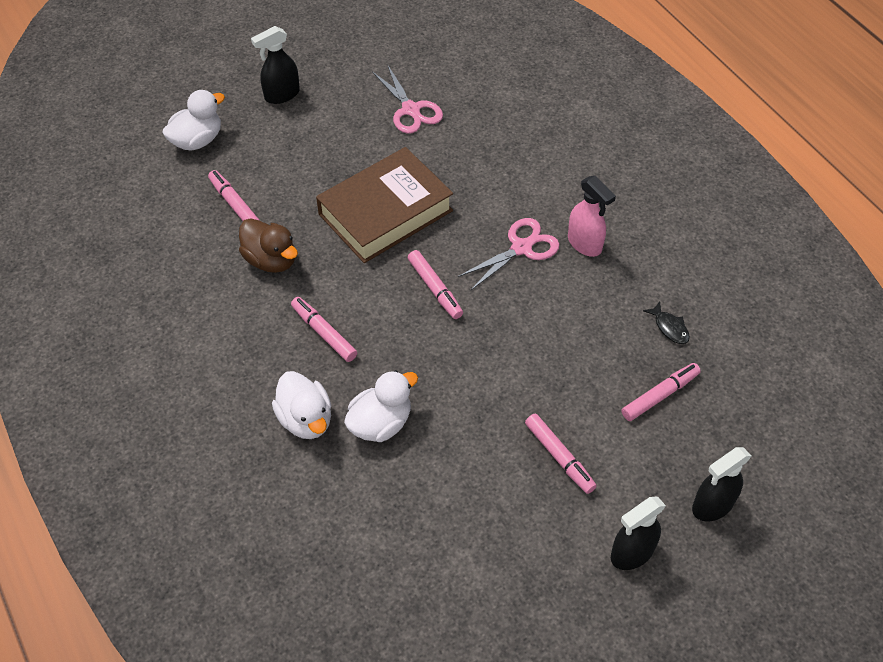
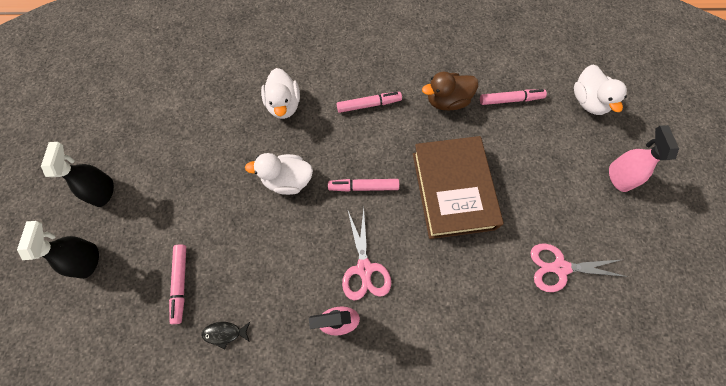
camera: 120 degrees right, 15 degrees up
(281, 95) = (619, 176): black spray bottle -> pink spray bottle
(306, 419) = (313, 69): white duck -> white duck (287, 180)
(559, 457) = (189, 189): pink marker -> none

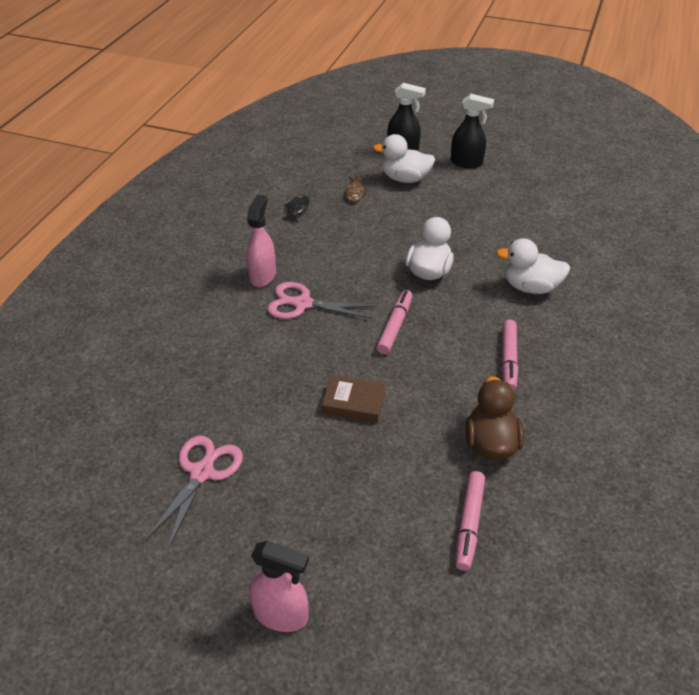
camera: 110 degrees right, 25 degrees down
(180, 283) = (355, 193): pink marker -> brown fish
(453, 190) = (354, 403): brown book -> brown book, size x0.46
(588, 101) = (431, 641): white duck -> white duck (405, 179)

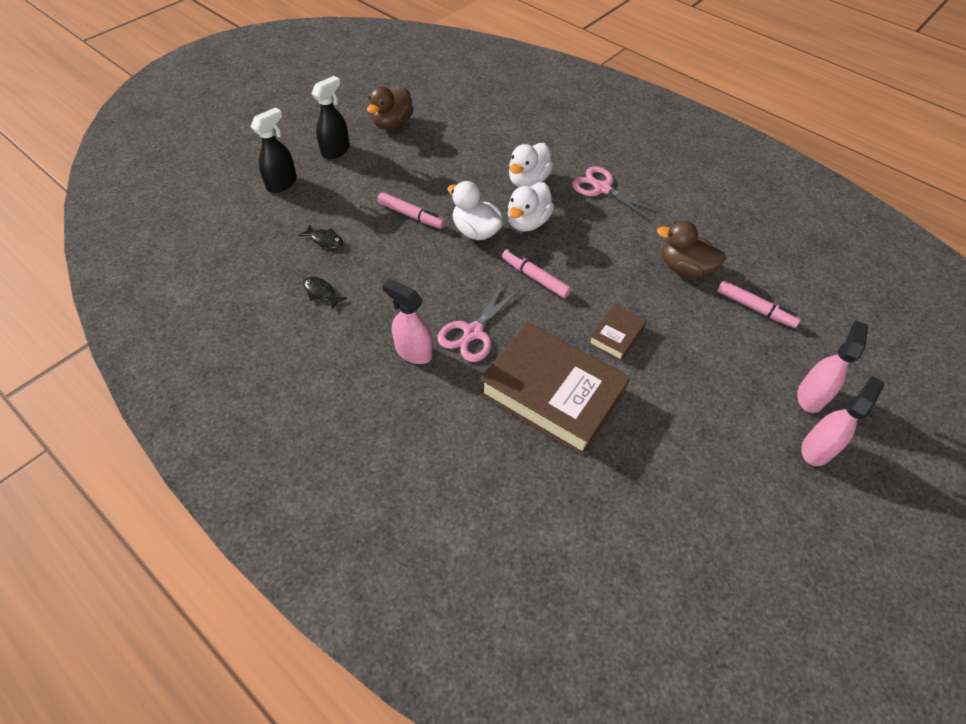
camera: 70 degrees left, 10 degrees up
(202, 473) = (663, 470): pink scissors -> pink scissors (602, 188)
(258, 372) = (552, 393): none -> brown book
(355, 193) = (325, 240): brown fish -> black fish
(357, 601) = (811, 396): none -> pink spray bottle
(405, 179) = (329, 198): white duck -> white duck (528, 222)
(508, 360) = (603, 225): pink marker -> pink marker (411, 215)
(533, 180) = (392, 124): none -> brown duck

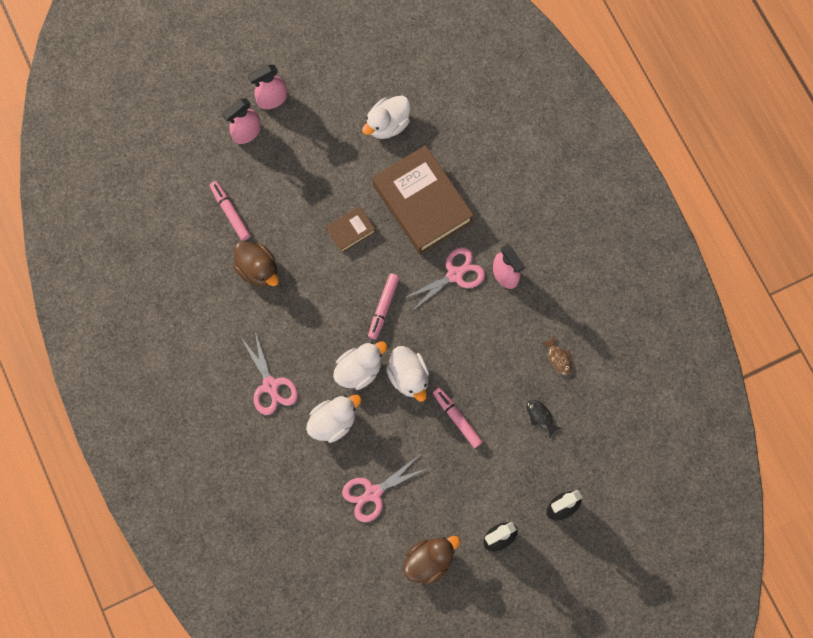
camera: 155 degrees left, 20 degrees up
(321, 293) = (558, 358): black fish -> brown fish
(463, 148) = (373, 493): none -> pink scissors
(535, 278) = (383, 307): pink marker -> pink marker turned 45 degrees clockwise
(653, 474) = (387, 124): none -> white duck

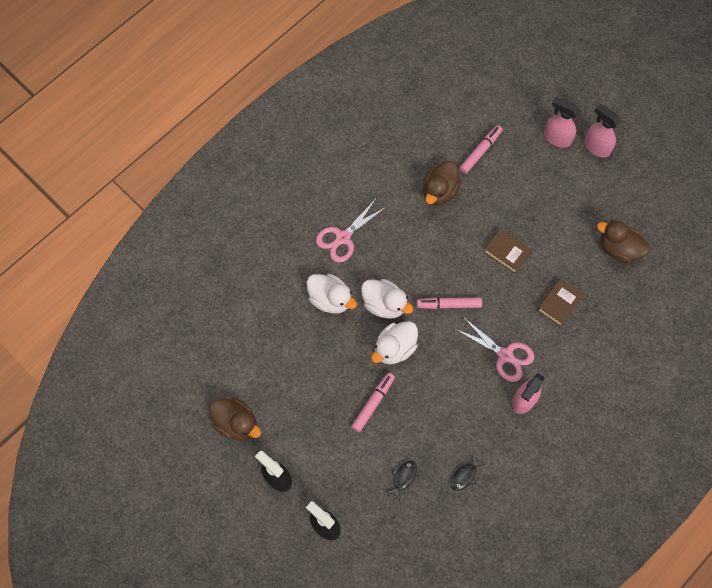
camera: 70 degrees right, 5 degrees down
(373, 493) = (280, 354): pink scissors -> none
(387, 124) = (619, 249): white duck -> brown duck
(422, 203) = (559, 304): brown book -> brown book, size x0.46
(558, 358) = (465, 476): brown fish -> black fish

